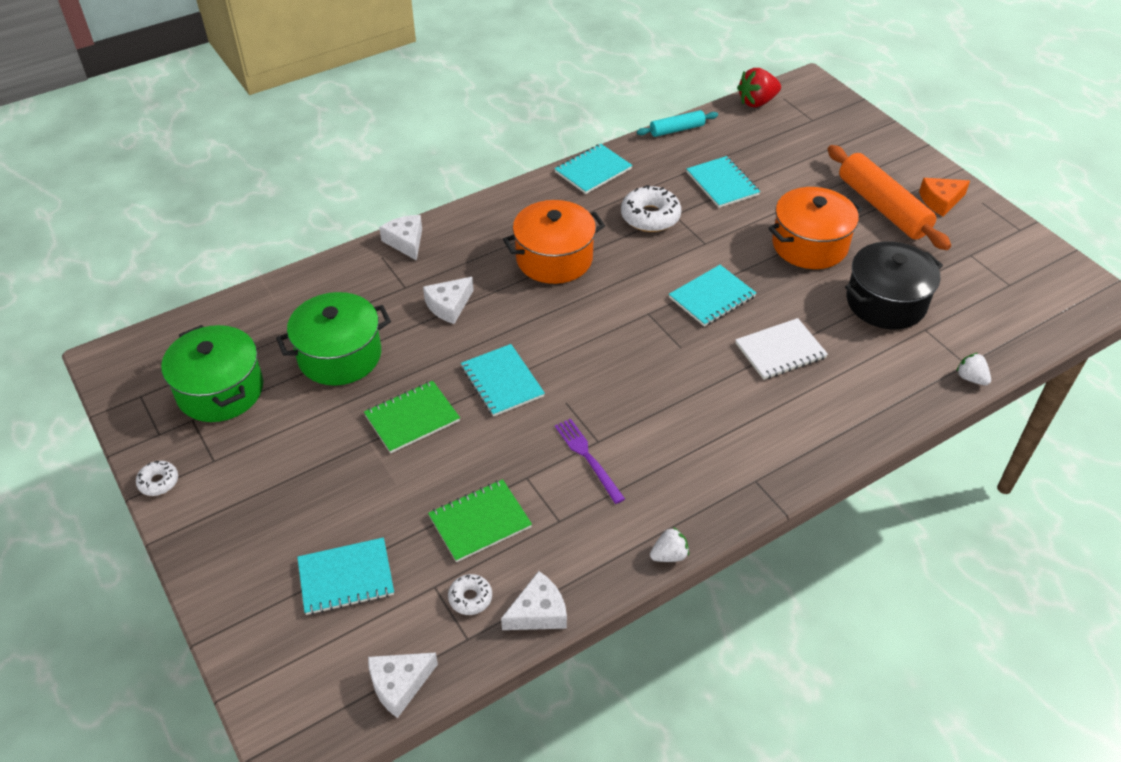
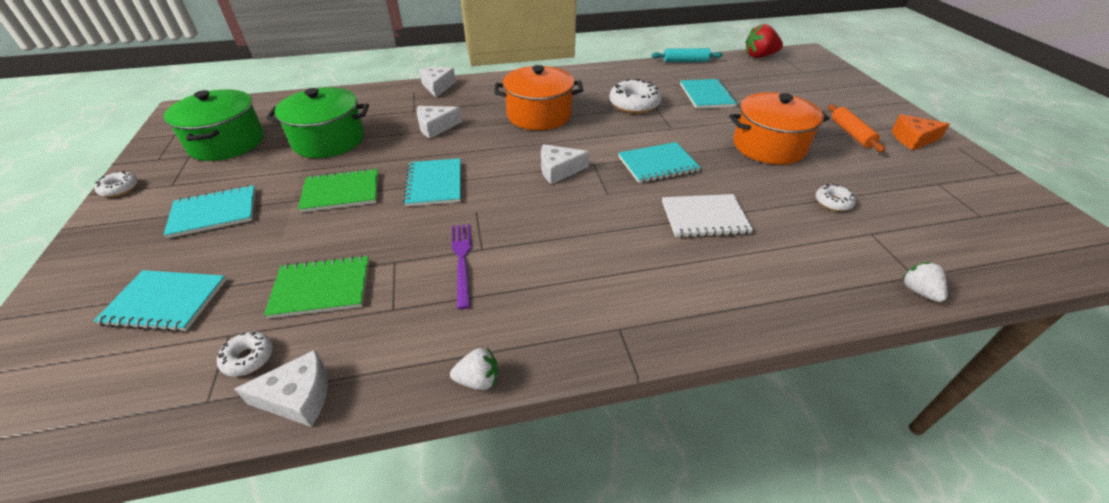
camera: 20 degrees right, 5 degrees down
(399, 684) = (98, 428): white cheese -> white cheese (558, 170)
(593, 170) = (605, 72): turquoise notebook -> turquoise notebook (214, 213)
(882, 207) = (851, 133): orange rolling pin -> orange rolling pin, size x0.53
(886, 302) = (833, 202): black pot -> white donut

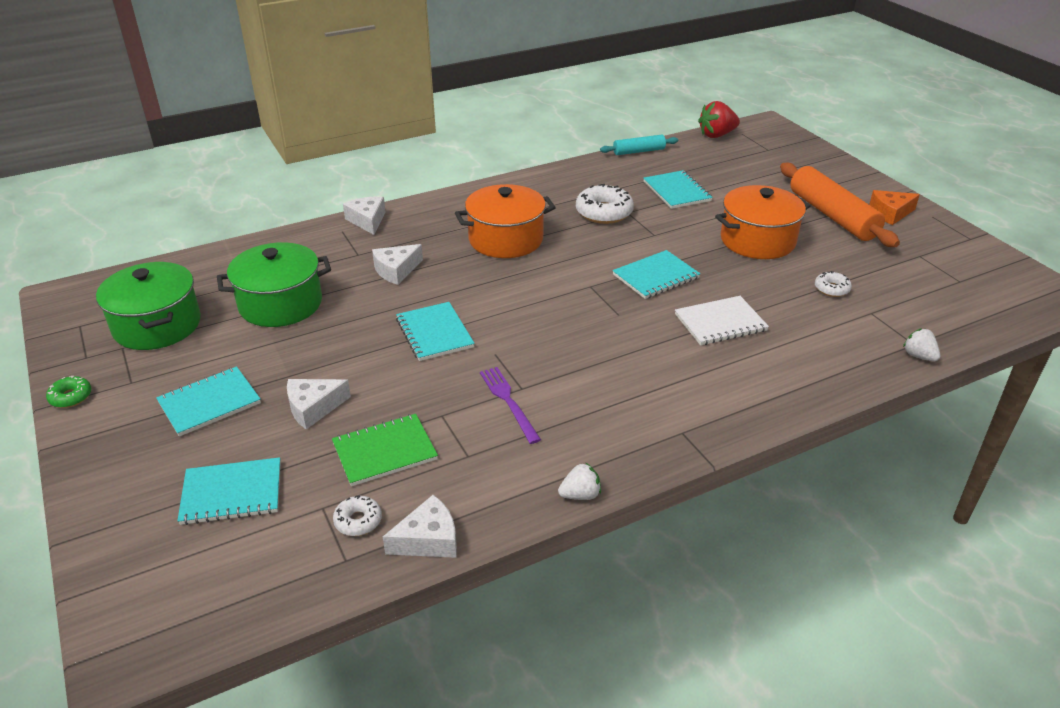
camera: 15 degrees left, 5 degrees down
(120, 189) = (71, 397): white donut -> green donut
(341, 192) = (337, 358): green notebook -> none
(558, 170) = (558, 298): white cheese -> white cheese (313, 408)
(851, 133) = (832, 215): orange rolling pin -> orange rolling pin, size x1.87

